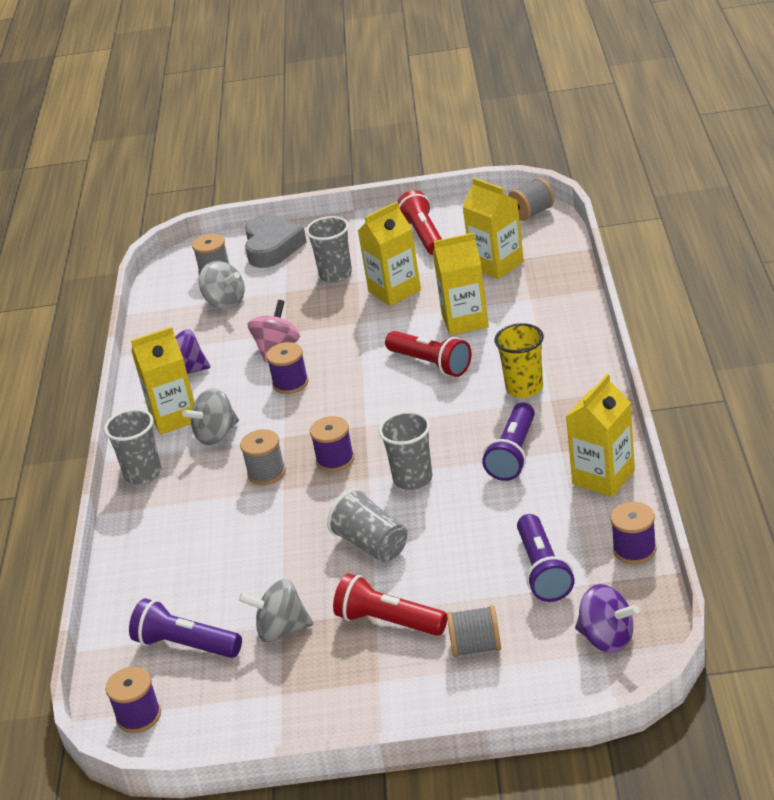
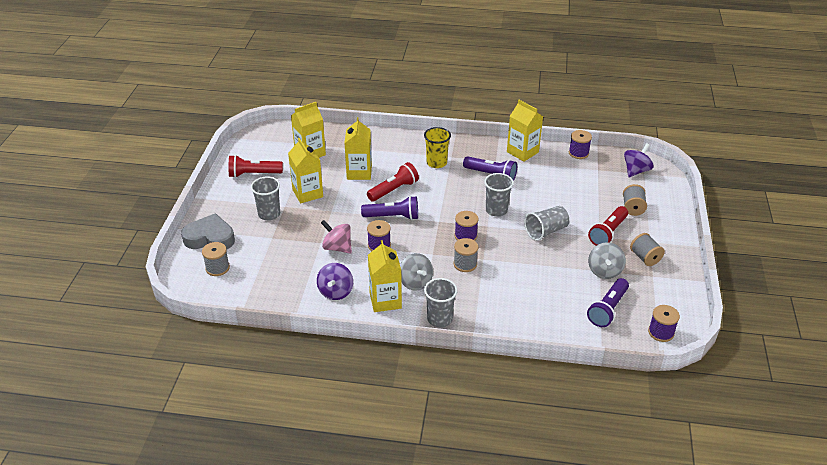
camera: 85 degrees left, 5 degrees up
(225, 302) = (263, 266): grey spinning top -> none
(532, 213) = (265, 133): grey spool -> grey spool (645, 258)
(543, 570) = (584, 180): purple flashlight -> purple flashlight (393, 216)

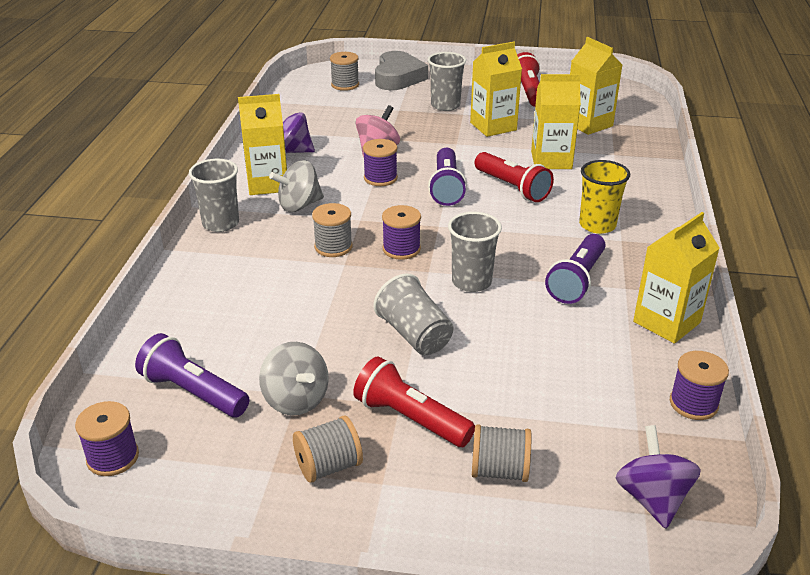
camera: 90 degrees right, 5 degrees down
(604, 271) = (296, 400): grey spinning top -> grey spinning top turned 135 degrees counterclockwise
(636, 171) = (652, 498): purple spinning top -> purple spinning top turned 135 degrees counterclockwise

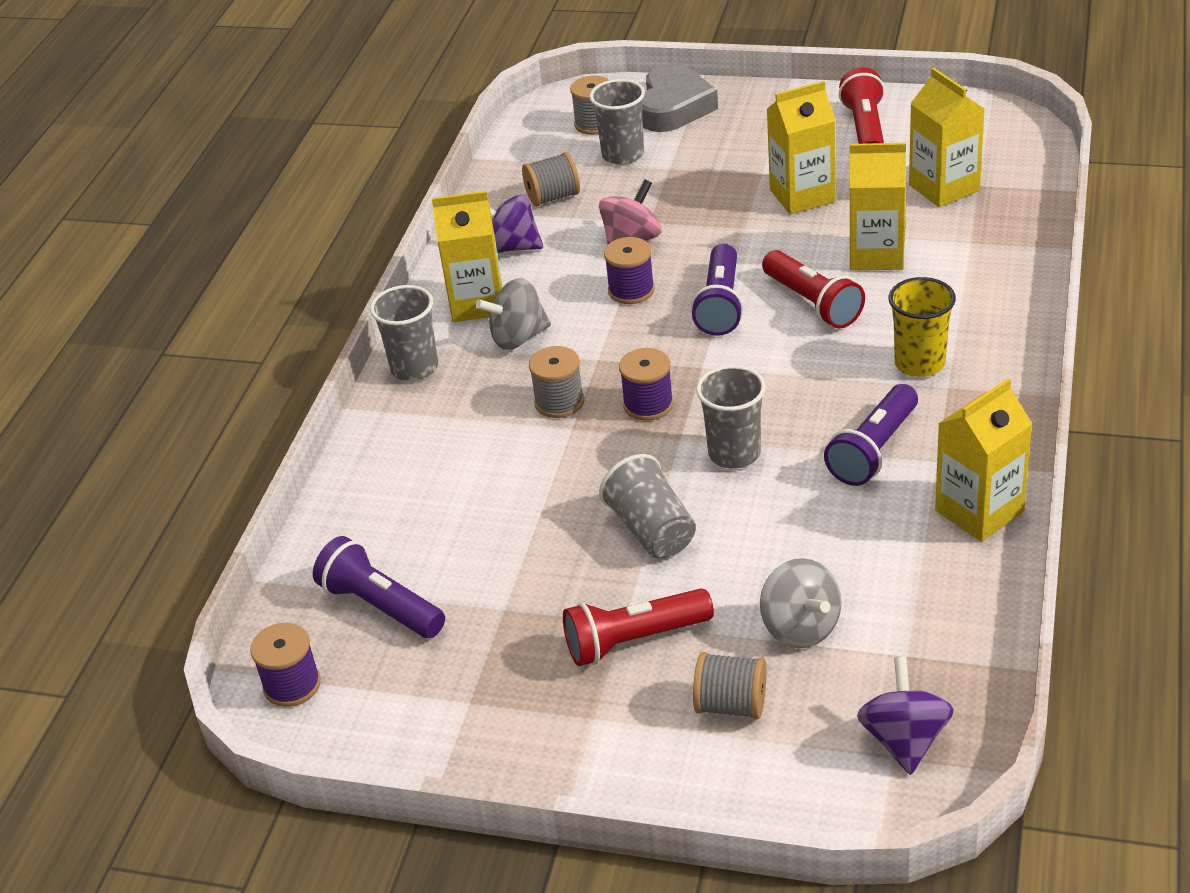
camera: 10 degrees right, 5 degrees up
(296, 400) = (501, 616): grey spinning top -> grey spinning top (800, 628)
(328, 466) = (534, 698): grey spool -> grey spool (553, 197)
(410, 419) = (634, 640): red flashlight -> red flashlight turned 60 degrees counterclockwise
(445, 105) = (738, 159): grey cup -> grey cup (623, 155)
(693, 403) = (984, 623): purple spool -> none

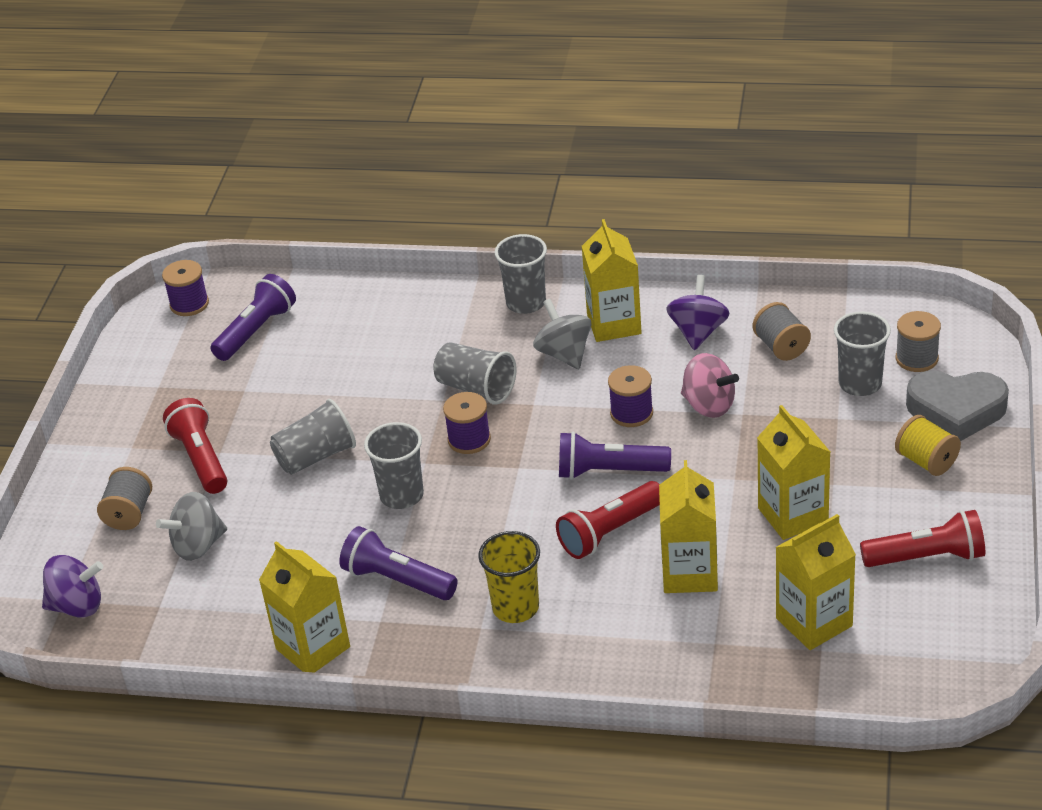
camera: 85 degrees right, 0 degrees up
(559, 402) = (476, 388): grey spool -> grey cup
(740, 124) = (926, 461): none -> yellow spool

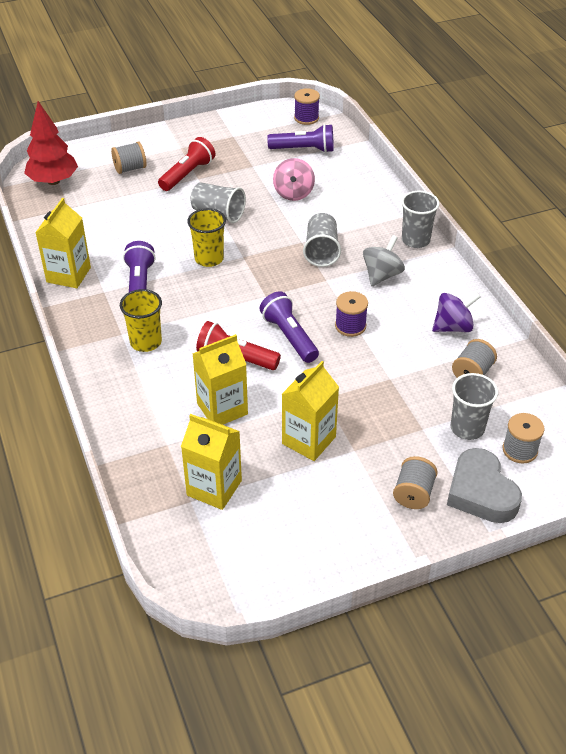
camera: 55 degrees right, 5 degrees up
(77, 606) = (53, 181): purple spinning top -> red tree
(198, 546) = (121, 201): grey spinning top -> none
(401, 495) = (209, 258): grey cup -> yellow cup
(469, 439) = (275, 266): purple spool -> none
(614, 324) = (428, 285): yellow carton -> none
(709, 405) = (385, 359): pink spinning top -> pink spinning top (293, 193)
(926, 461) = (413, 494): yellow spool -> grey spool
(927, 557) = (314, 528): red flashlight -> none

